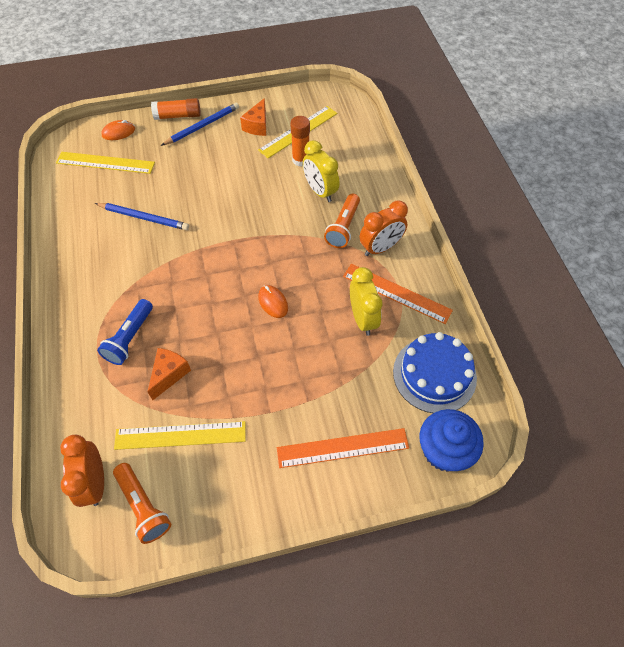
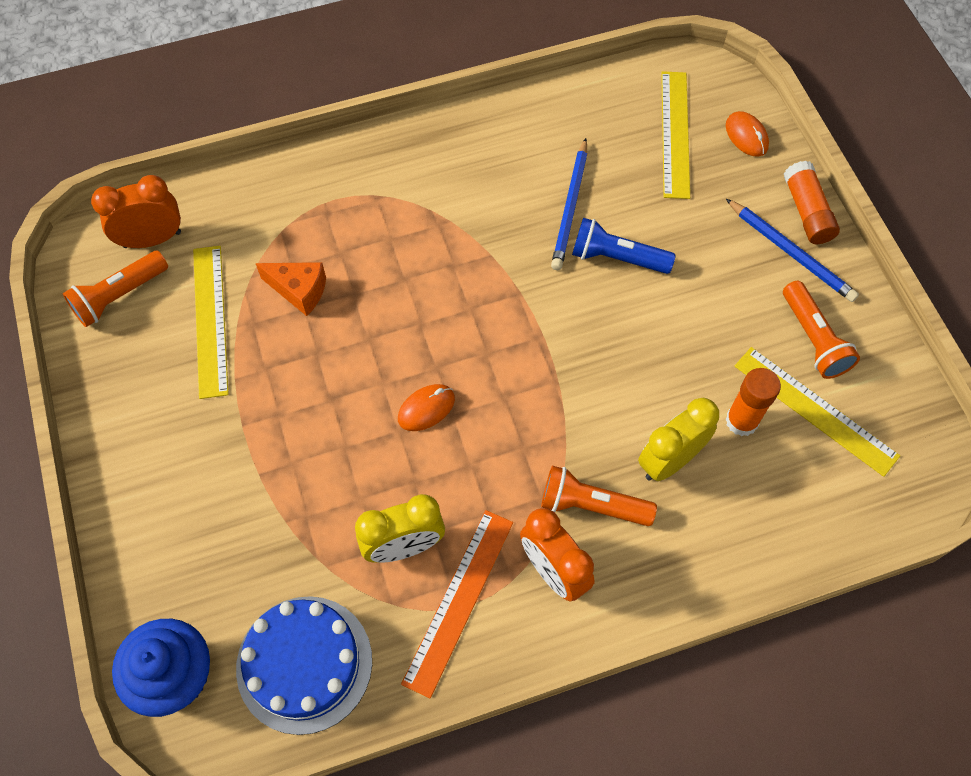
camera: 85 degrees right, 5 degrees up
(130, 338) = (355, 233): blue flashlight -> blue flashlight (617, 257)
(257, 126) = (813, 339): orange cheese -> orange flashlight
(342, 448) = (185, 527): orange ruler -> none

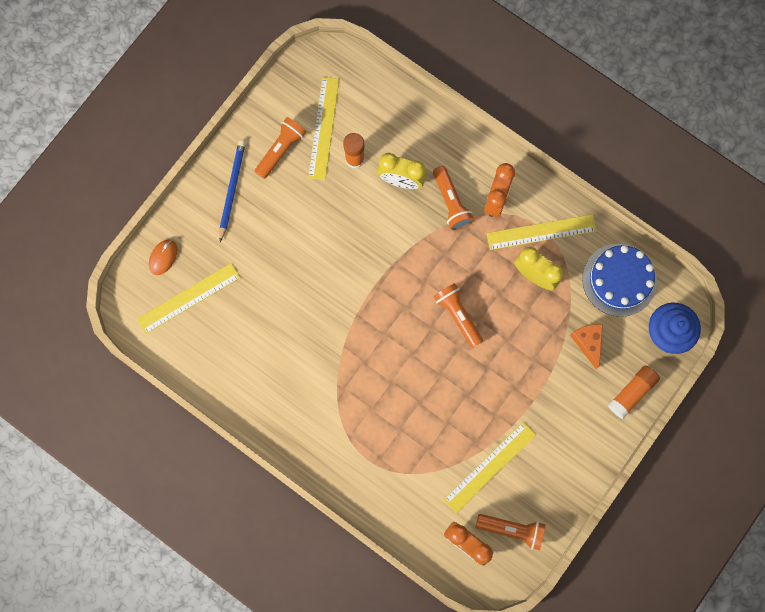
camera: 125 degrees left, 15 degrees up
(299, 291) = (439, 433): orange cheese -> orange cheese (587, 342)
(426, 409) = (458, 315): orange mouse -> orange flashlight
(458, 600) = (541, 232): orange ruler -> yellow ruler
(570, 207) = (282, 324): blue pencil -> none
(617, 257) = (298, 278): blue flashlight -> none
(807, 212) = (197, 196): orange glue stick -> orange glue stick (632, 392)

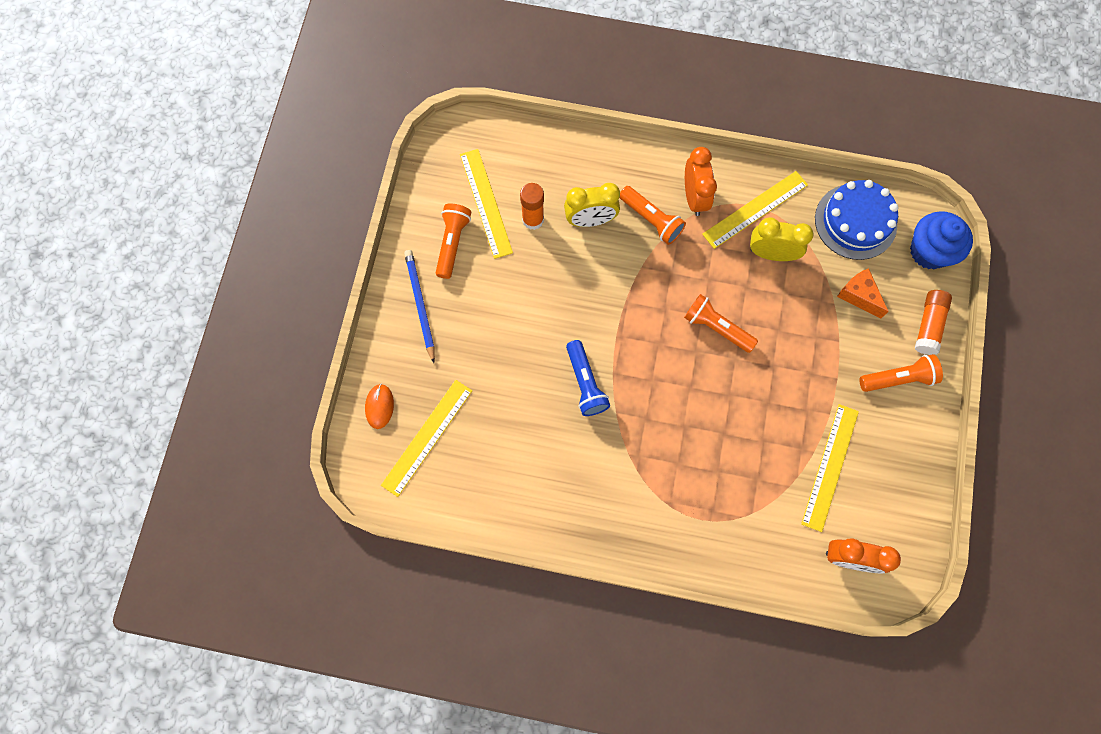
camera: 25 degrees left, 5 degrees down
(331, 312) = (585, 383): none -> blue flashlight
(512, 529) = (887, 521): orange flashlight -> orange flashlight (898, 378)

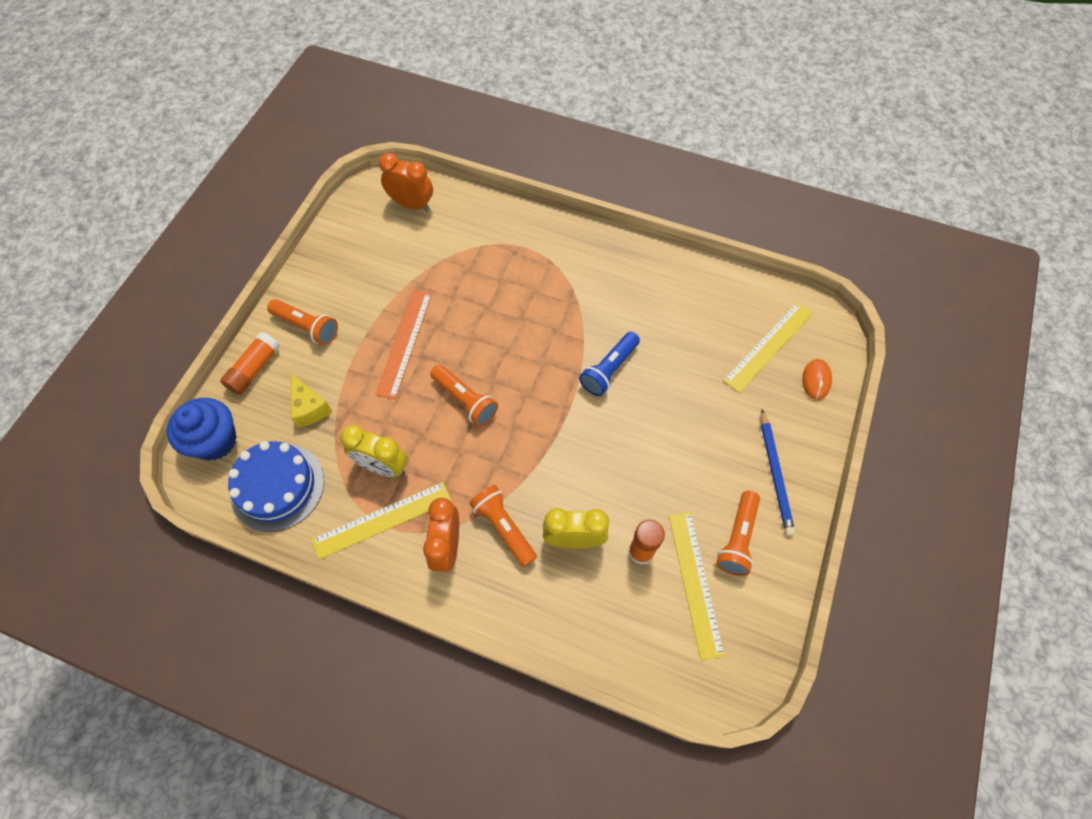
camera: 170 degrees left, 10 degrees down
(585, 383) = (609, 369): blue flashlight -> blue flashlight turned 135 degrees counterclockwise
(794, 378) = (405, 343): none -> orange ruler
(829, 466) = (401, 268): yellow ruler -> none
(858, 296) = (309, 408): orange cheese -> yellow cheese
(898, 378) = (307, 327): orange flashlight -> orange flashlight turned 150 degrees counterclockwise

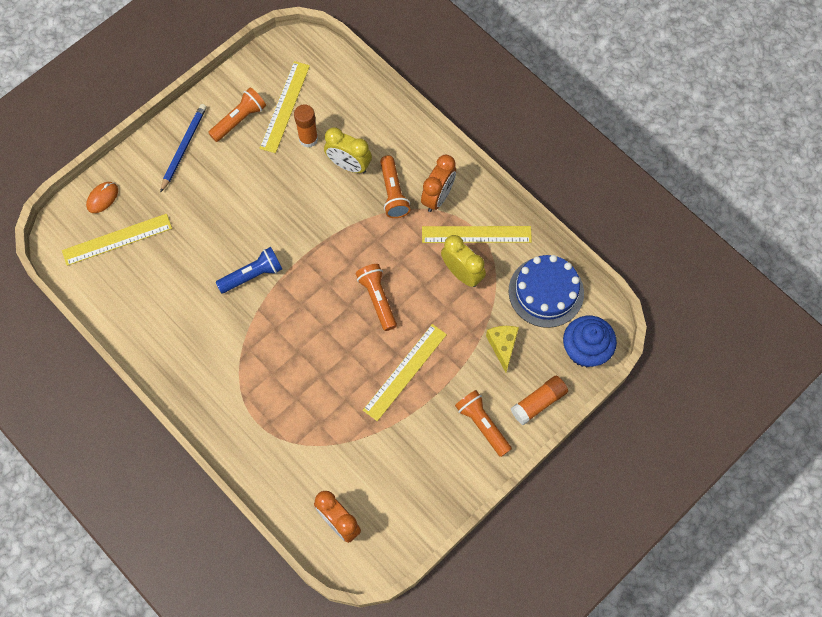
camera: 155 degrees left, 5 degrees up
(405, 343) = (405, 372): orange ruler -> yellow ruler

